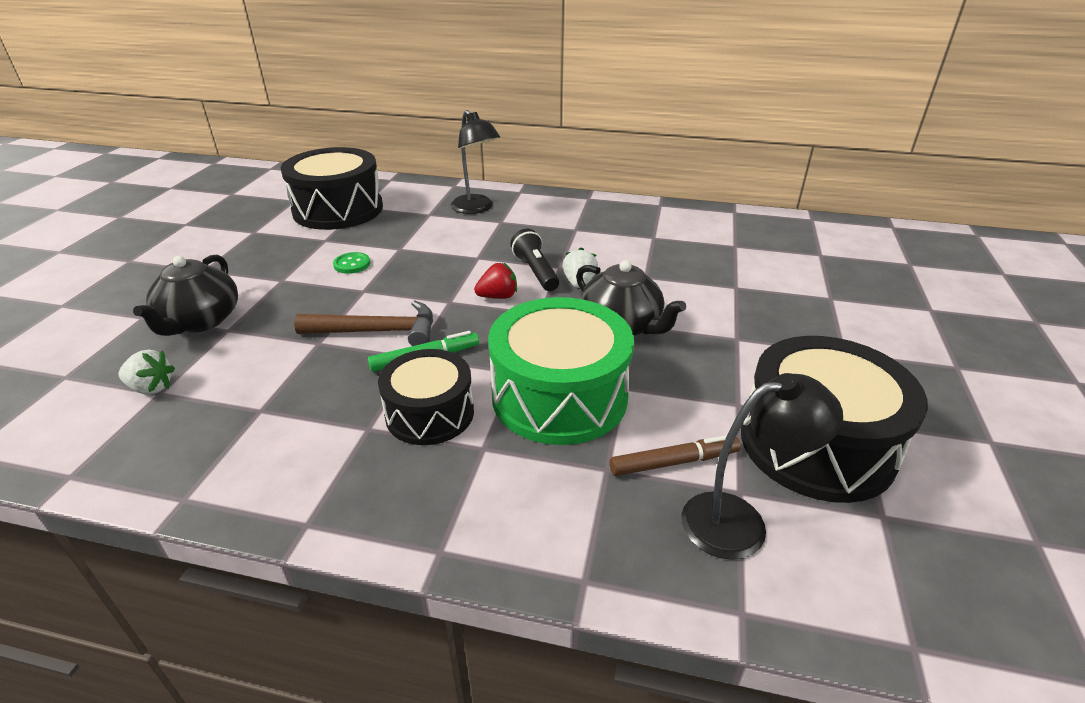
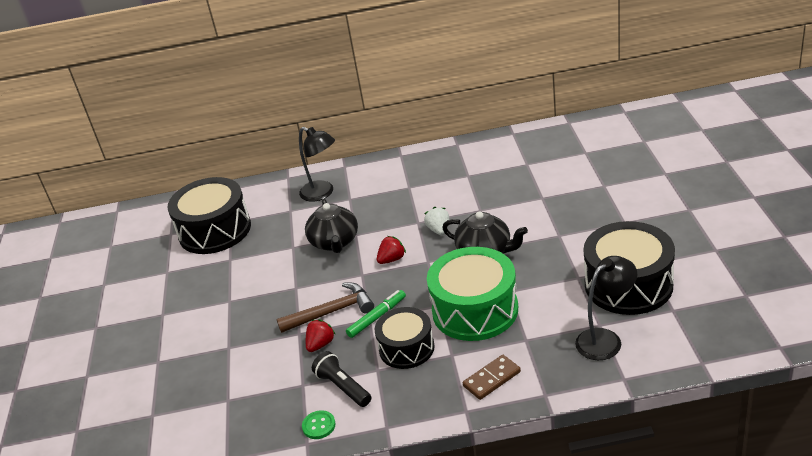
camera: 15 degrees left, 0 degrees up
(151, 388) = (219, 399): white strawberry -> none
(200, 321) = (202, 349): black teapot -> black teapot (334, 242)
(330, 366) = (320, 344): none -> red strawberry
(352, 264) = (269, 271): green button -> green button (319, 426)
(515, 512) = (491, 379): none -> brown domino
(535, 271) = (404, 232): black flashlight -> black flashlight (343, 387)
(674, 462) = (559, 323): brown marker -> none

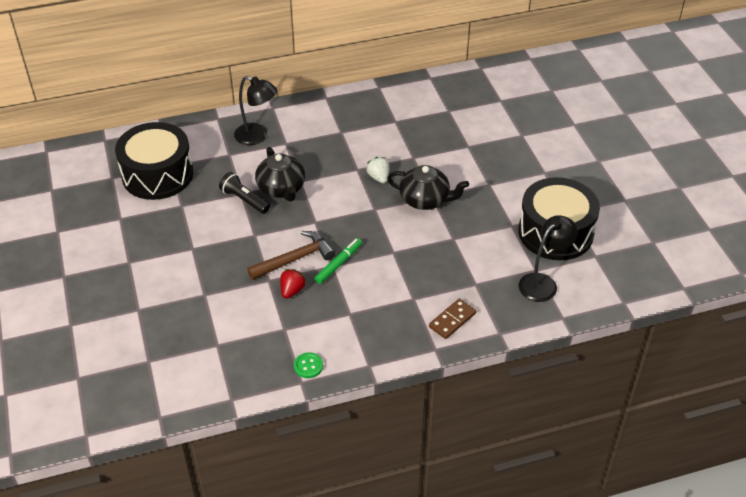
camera: 15 degrees left, 10 degrees up
(343, 387) = (322, 330): black flashlight -> black flashlight (244, 200)
(392, 259) = (340, 207): red strawberry -> none
(406, 348) = (372, 293): black drum -> none
(475, 310) = (426, 256): green drum -> none

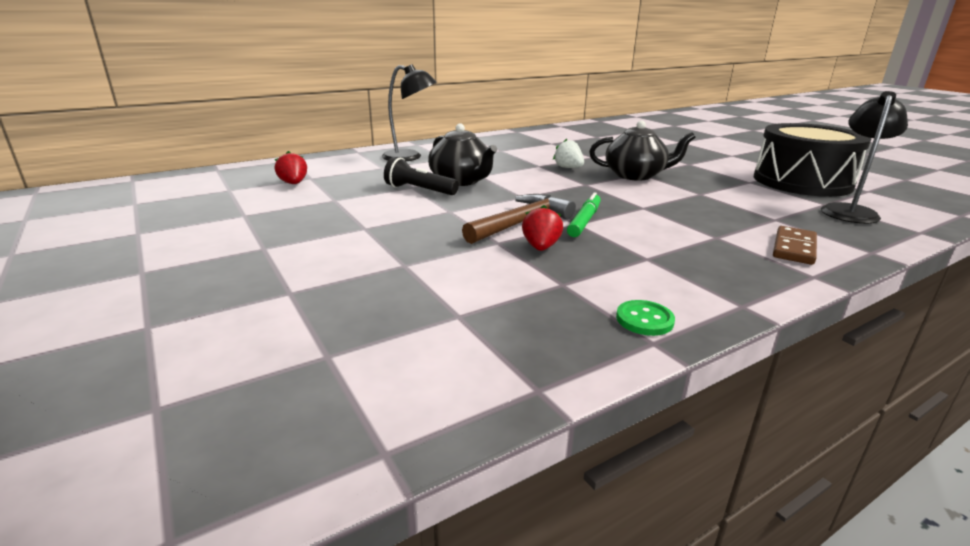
camera: 15 degrees left, 20 degrees down
(157, 174) = (294, 184): black drum -> red strawberry

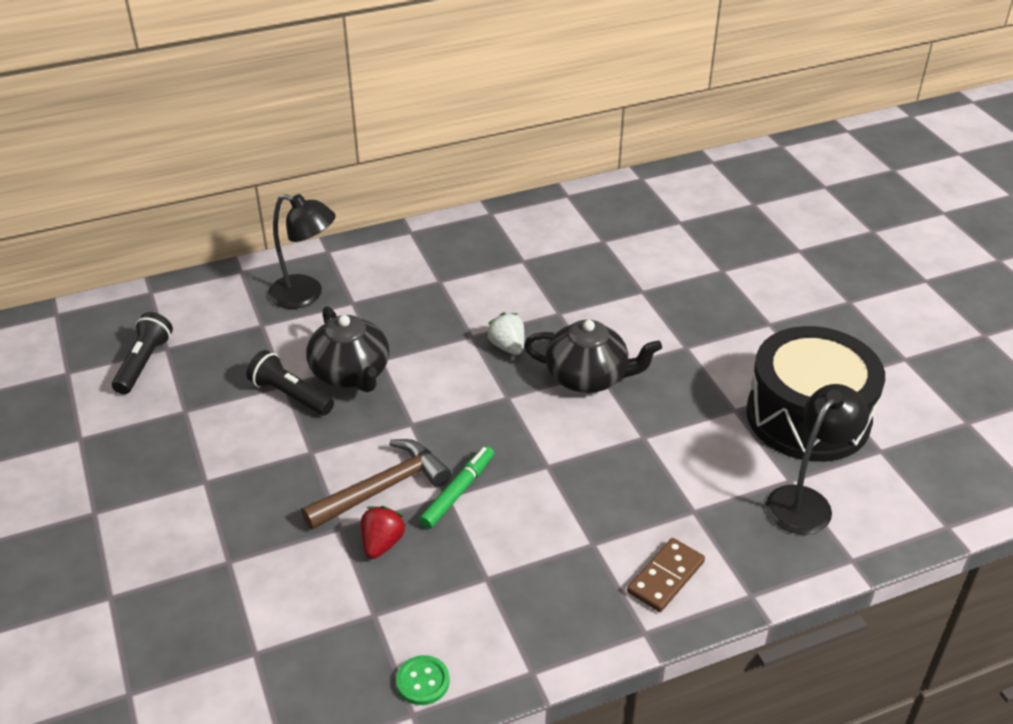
camera: 10 degrees right, 15 degrees up
(294, 184) = (144, 363): red strawberry -> black flashlight

